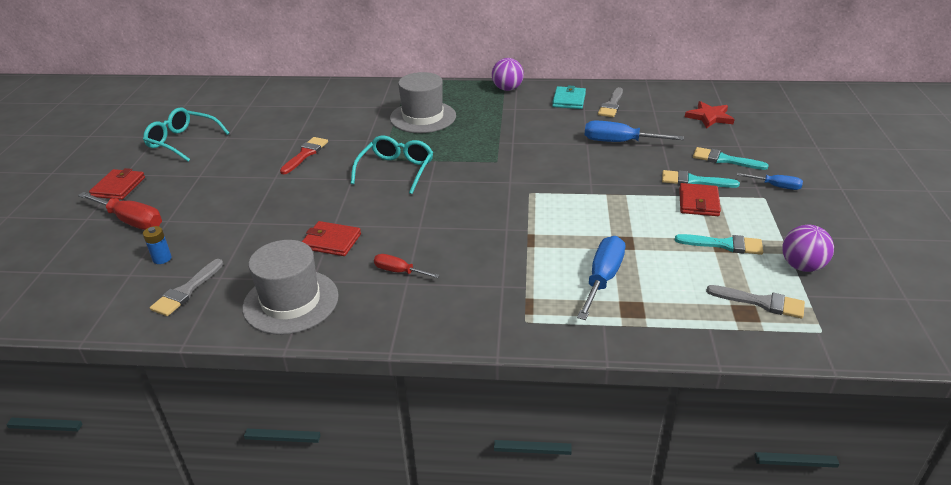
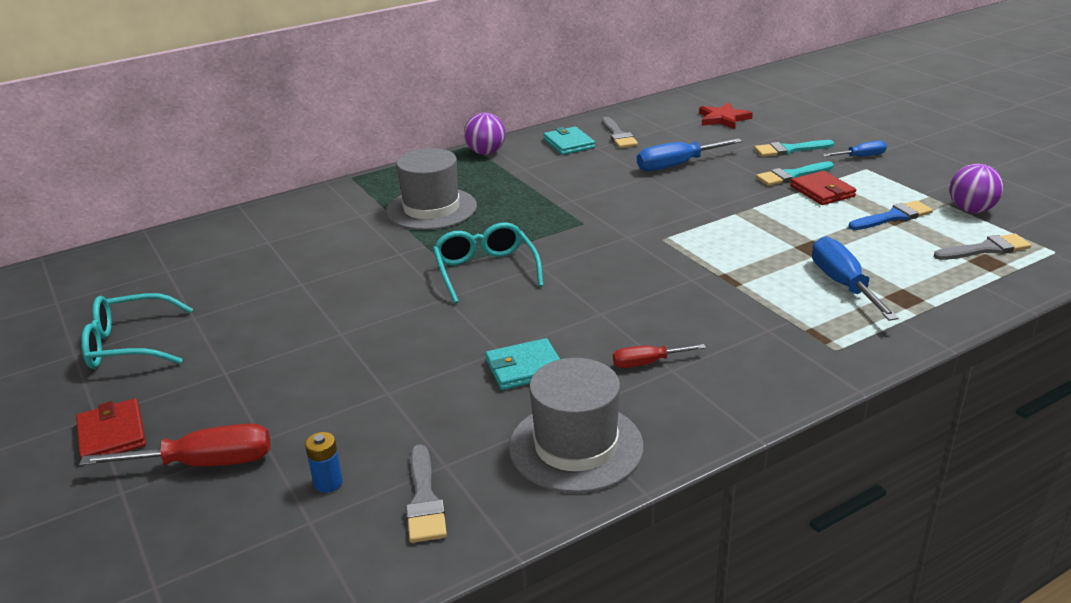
camera: 35 degrees left, 5 degrees down
(305, 154) = (342, 295): red brush -> none
(331, 241) = (524, 368): red wallet -> turquoise wallet
(724, 245) = (893, 217): turquoise brush -> blue brush

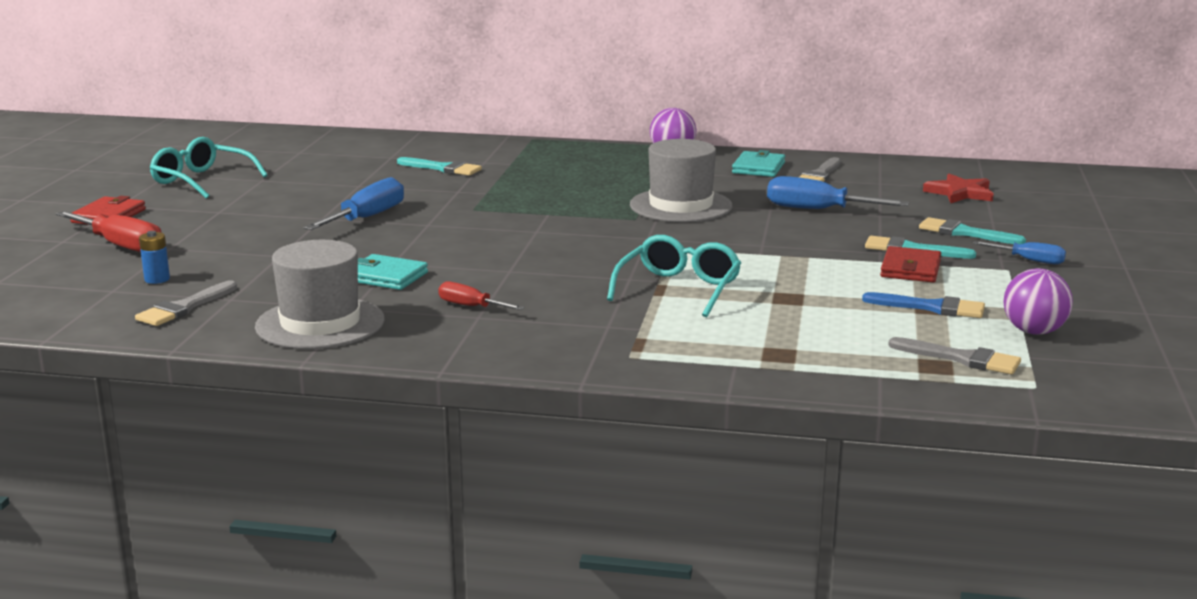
camera: 40 degrees right, 10 degrees down
(339, 236) = (443, 168): none -> turquoise brush
(431, 209) = (542, 174): grey hat -> grey hat (680, 206)
(485, 270) = (491, 220): turquoise glasses -> turquoise glasses (679, 289)
(843, 284) = (748, 327): blue screwdriver -> blue screwdriver (367, 218)

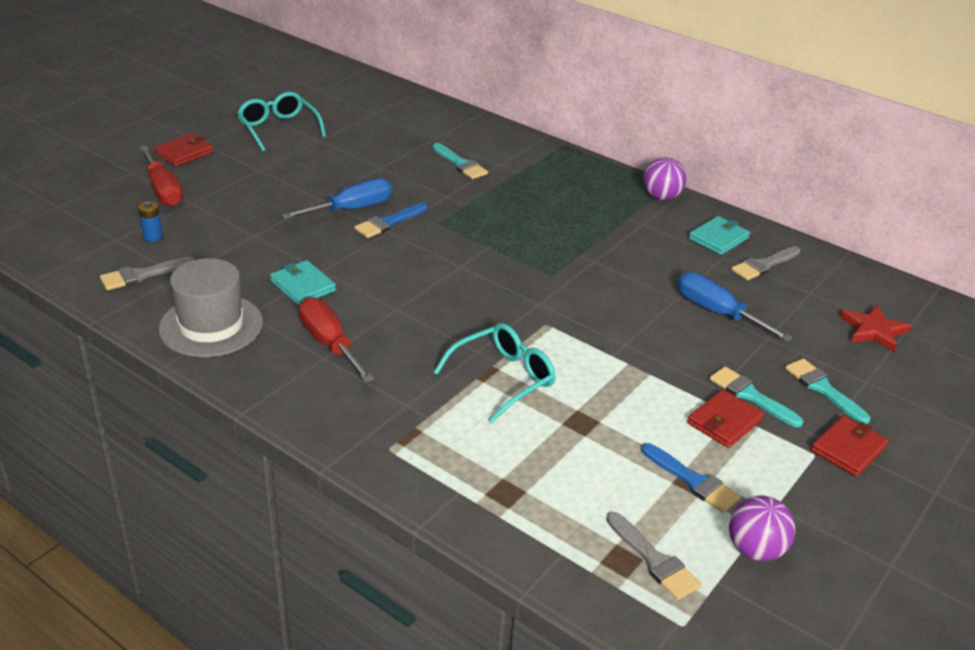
camera: 25 degrees right, 15 degrees up
(420, 218) = (389, 222): none -> blue brush
(471, 306) = (329, 343): red screwdriver -> red screwdriver, size x1.72
(680, 206) = (604, 270): grey hat -> none
(1029, 260) = (848, 449): blue screwdriver -> red wallet

